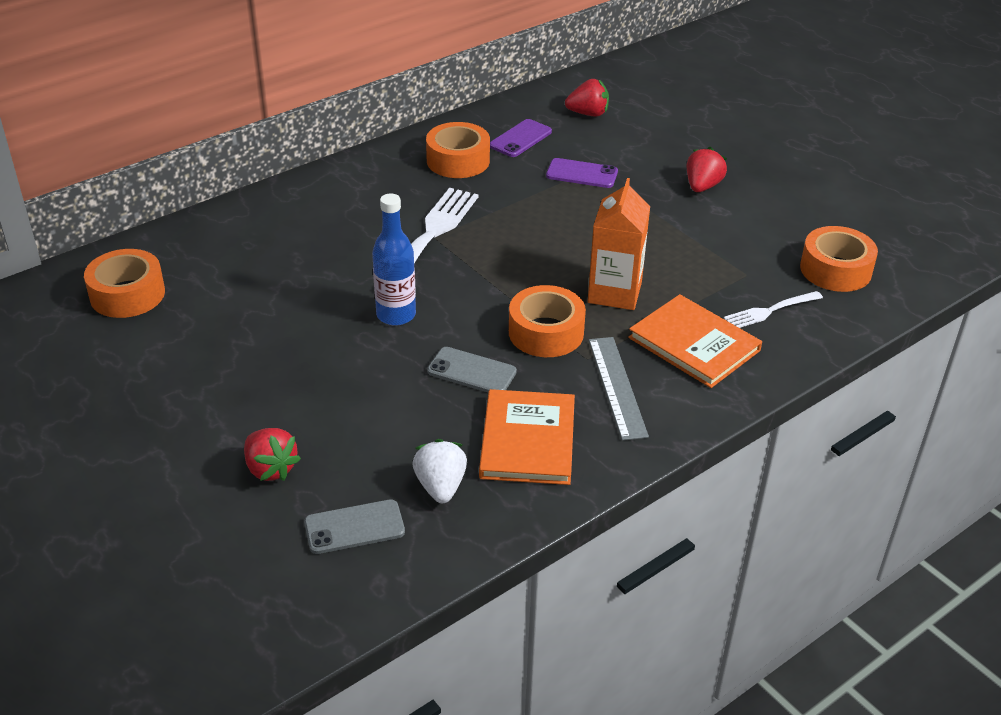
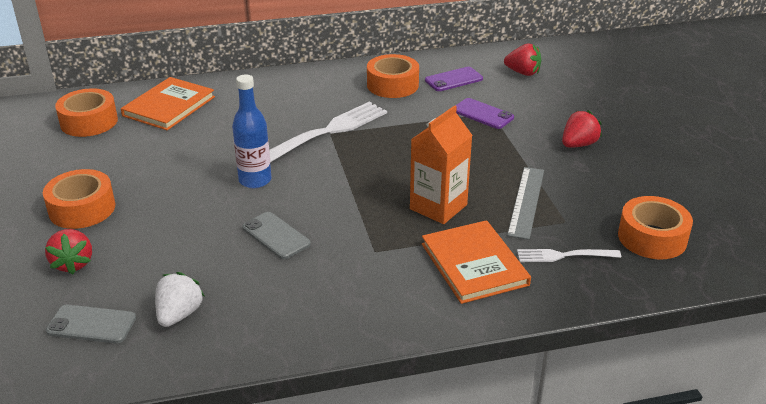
camera: 25 degrees right, 5 degrees down
(527, 440) = (275, 300): orange book -> orange book (169, 106)
(546, 332) = (357, 222): orange tape -> orange tape (82, 209)
(617, 387) = (381, 280): grey ruler -> grey ruler (526, 202)

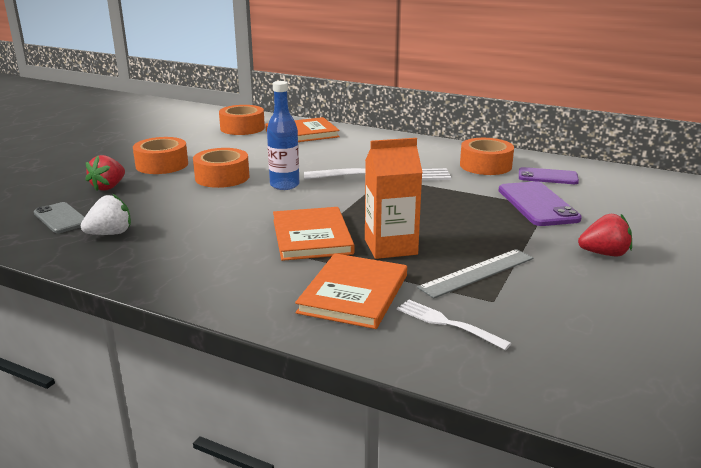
camera: 40 degrees right, 10 degrees down
(276, 236) = (242, 218): grey phone -> none
(365, 226) = (312, 237): none -> orange book
(482, 114) = (537, 204): purple phone -> purple phone, size x1.52
(523, 73) = (627, 190): red strawberry -> none
(652, 238) = (570, 351): orange tape -> orange tape (222, 177)

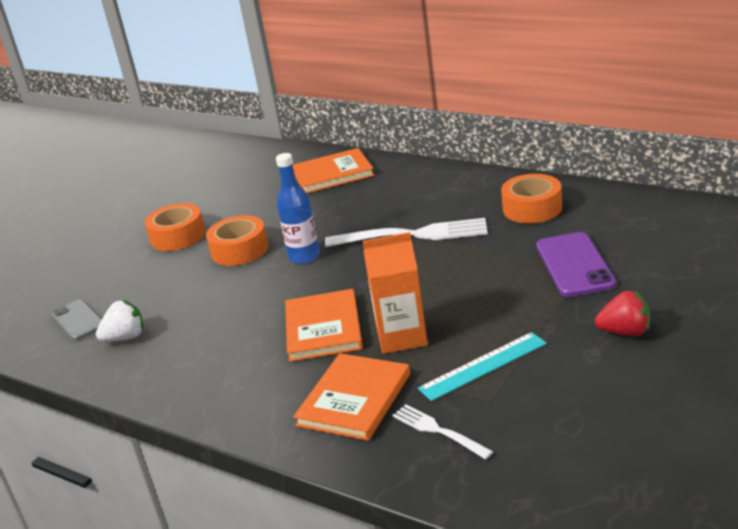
camera: 10 degrees right, 5 degrees up
(108, 187) = (123, 274): red strawberry -> none
(242, 128) = (267, 170): orange tape -> none
(477, 273) = (483, 366): grey ruler -> turquoise ruler
(547, 177) = (599, 221): purple phone -> none

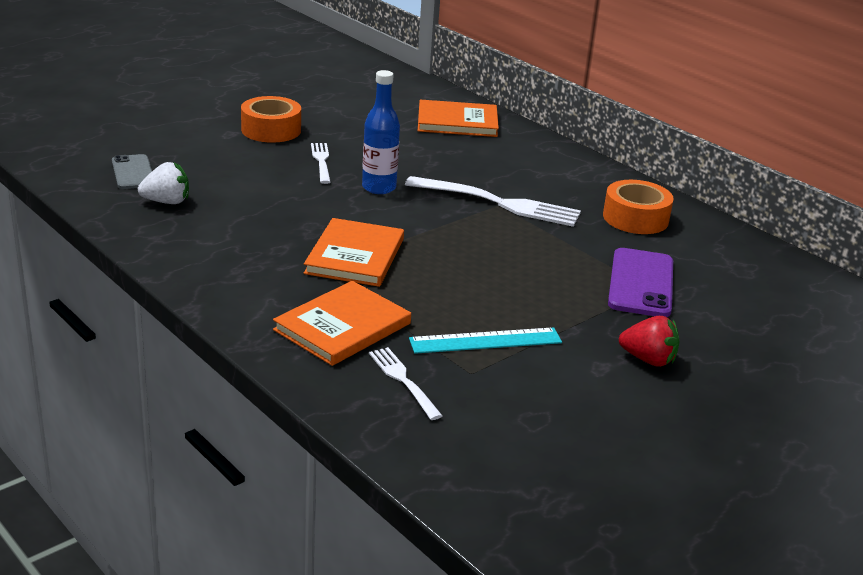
camera: 10 degrees right, 0 degrees up
(240, 250) = (321, 161): orange tape -> white fork
(401, 337) = (424, 289): orange carton -> none

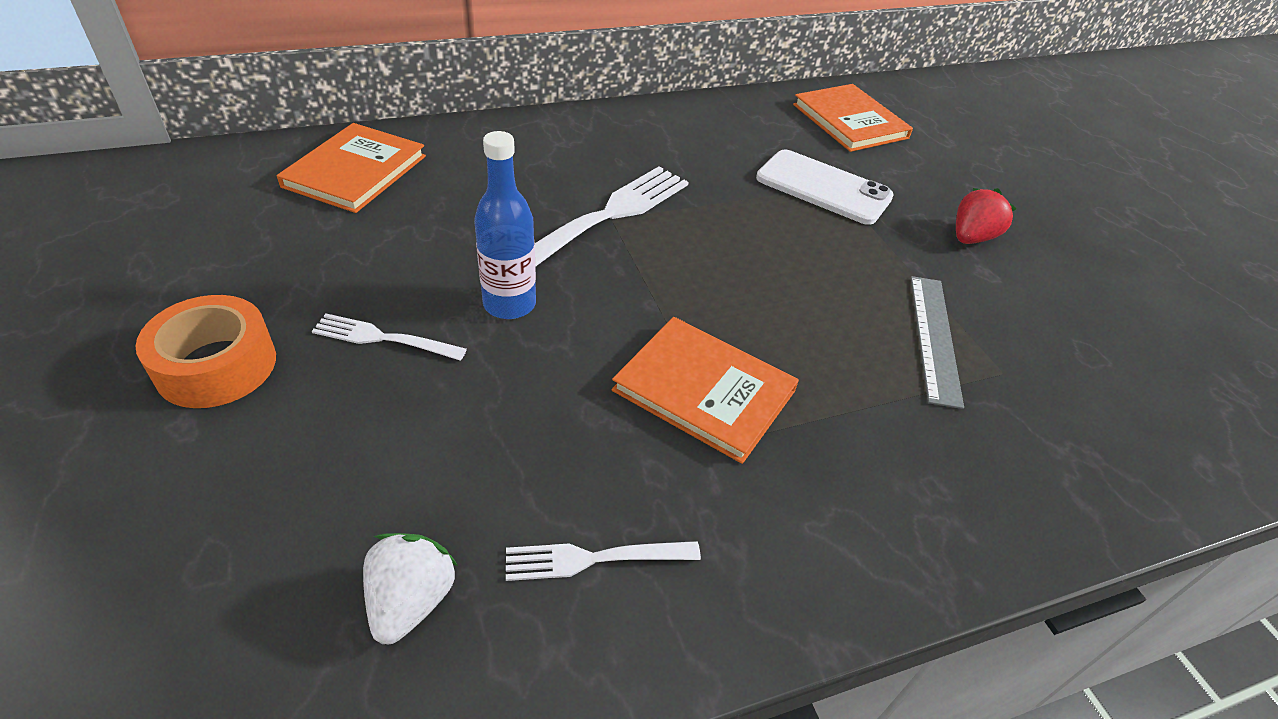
camera: 70 degrees left, 15 degrees up
(133, 172) = (239, 637): grey phone -> none
(342, 327) = (896, 461): orange book -> orange book (850, 121)
(403, 381) = (1026, 439): white fork -> white fork (594, 559)
(485, 341) = (934, 337): turquoise ruler -> grey ruler
(635, 218) = (685, 140): orange tape -> none
(641, 283) = (823, 188): purple phone -> white phone

